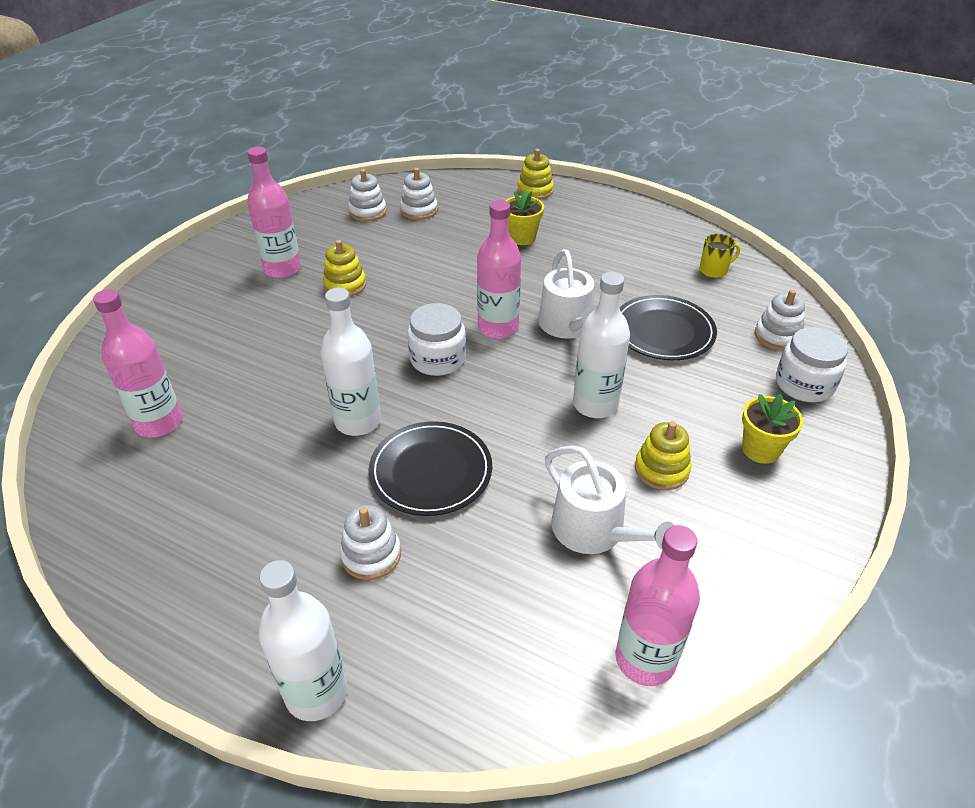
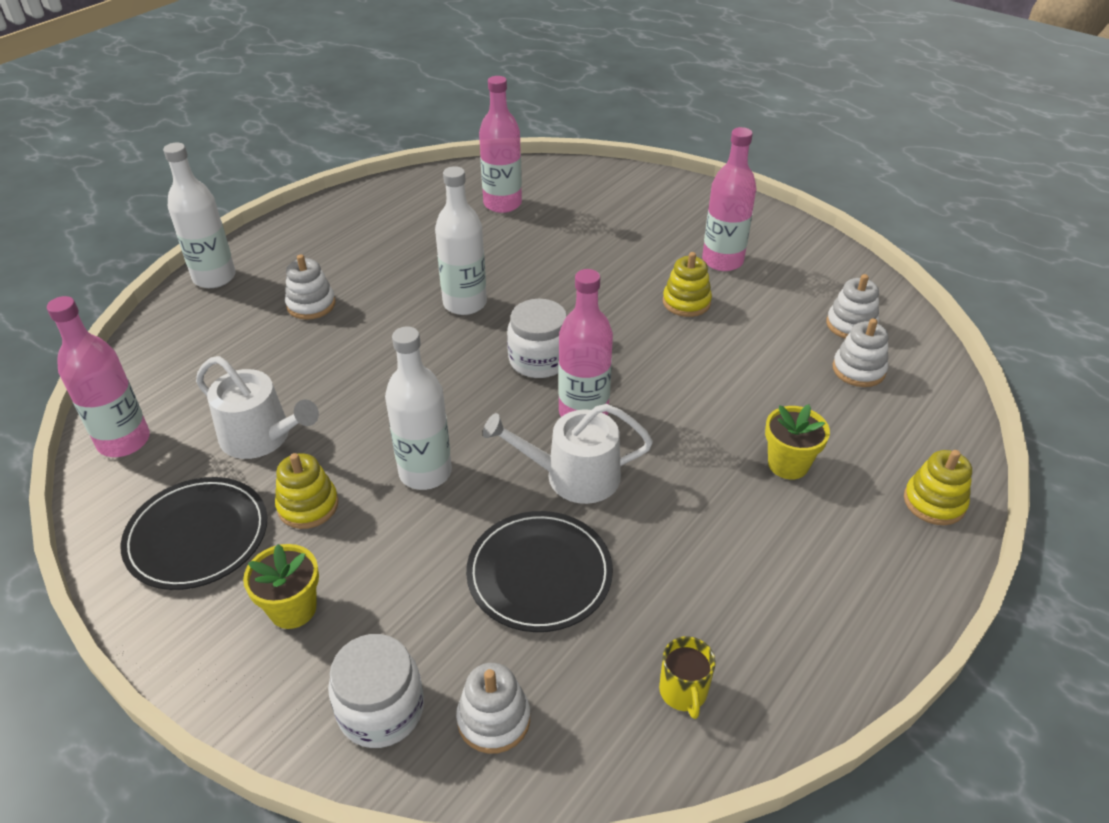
camera: 100 degrees right, 0 degrees up
(431, 471) = (383, 342): black plate -> black plate (197, 536)
(595, 531) = (261, 437): white watering can -> white watering can turned 120 degrees counterclockwise

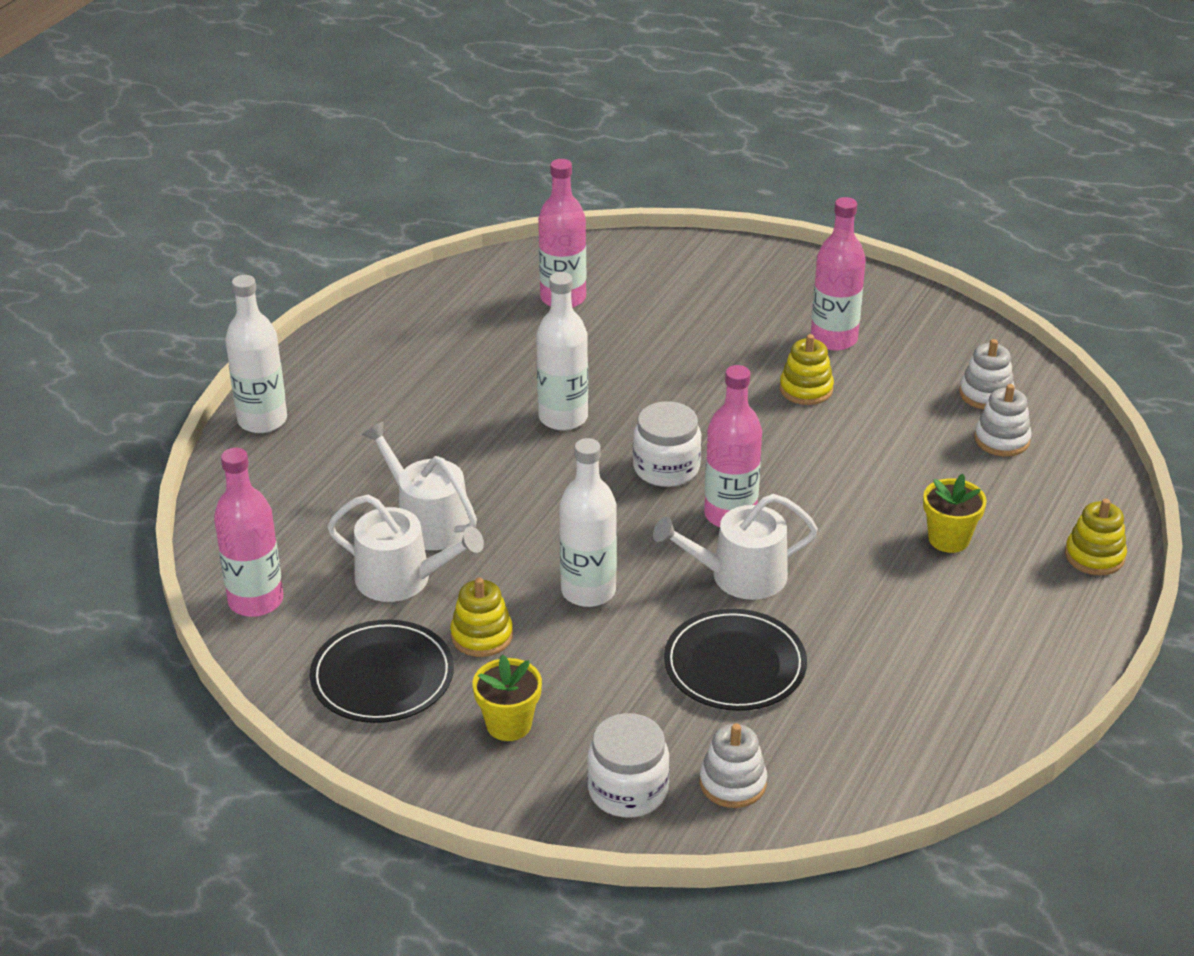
camera: 10 degrees left, 5 degrees down
(309, 384) = (427, 521): none -> white watering can
(311, 305) = (390, 438): white stacking toy -> none
(683, 692) = (896, 740): yellow mug -> none

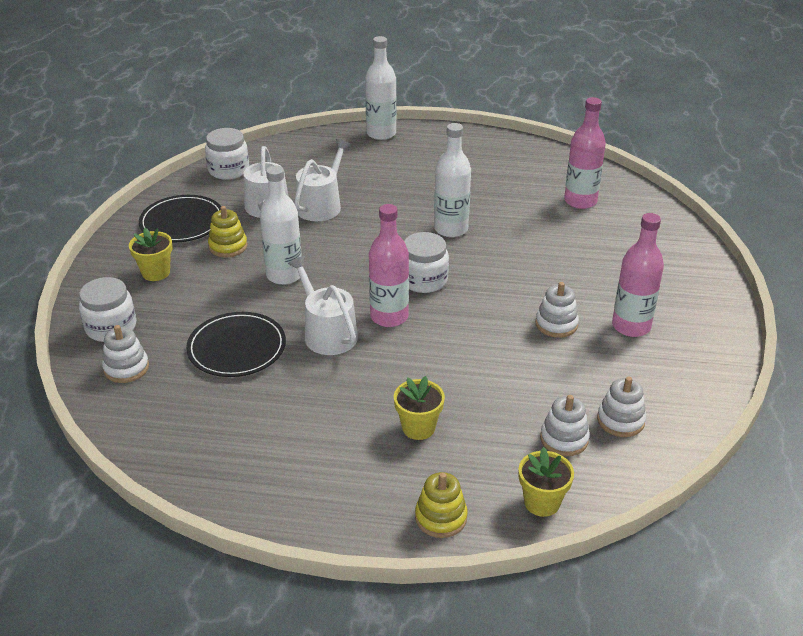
camera: 70 degrees right, 0 degrees up
(256, 601) = (228, 170): pink bottle -> white jar
(806, 389) = (556, 324): yellow stacking toy -> white stacking toy
(1090, 481) = (542, 502): none -> yellow flower pot

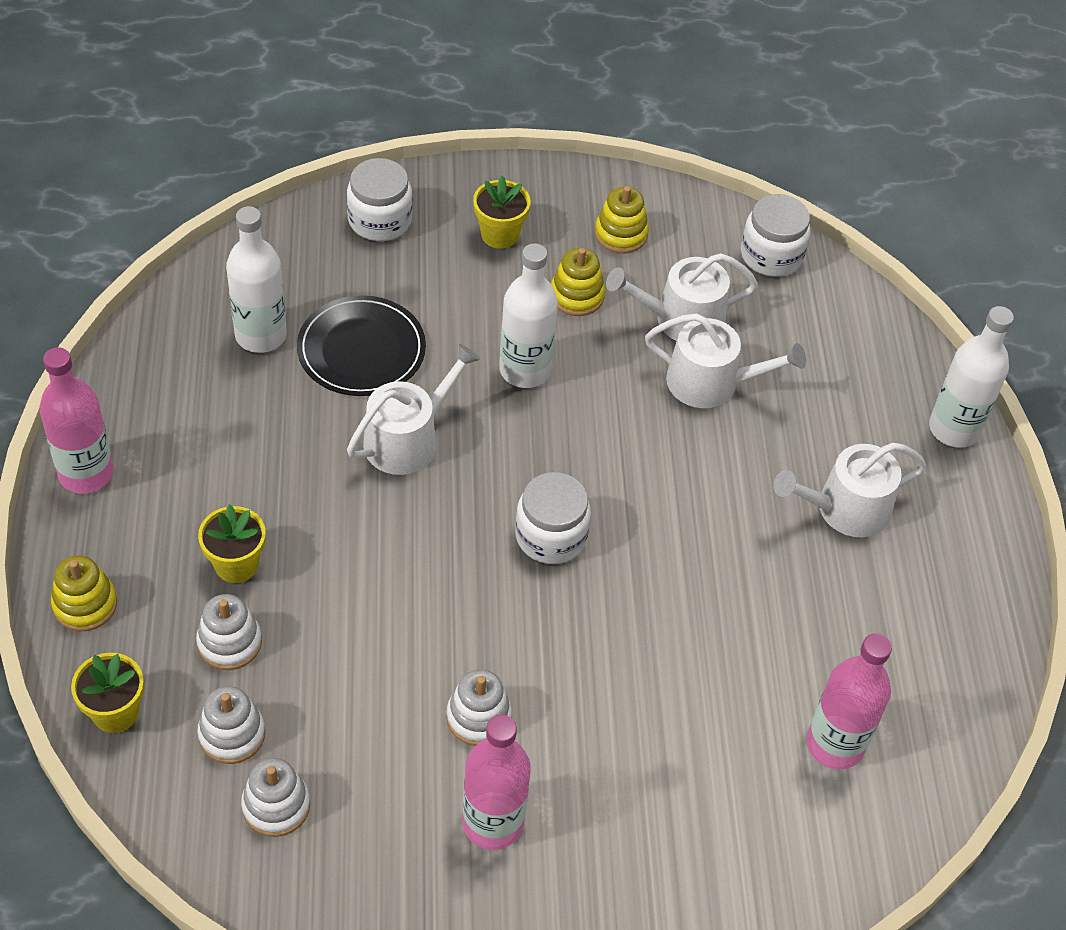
camera: 75 degrees right, 15 degrees up
(126, 368) = (307, 253): white stacking toy -> white stacking toy (229, 642)
(182, 222) = (621, 234): black plate -> yellow stacking toy
(389, 317) = (456, 504): pink bottle -> pink bottle (86, 473)
(427, 174) = (845, 509): none -> white watering can
(451, 229) = (693, 558): white bottle -> white bottle (261, 335)

